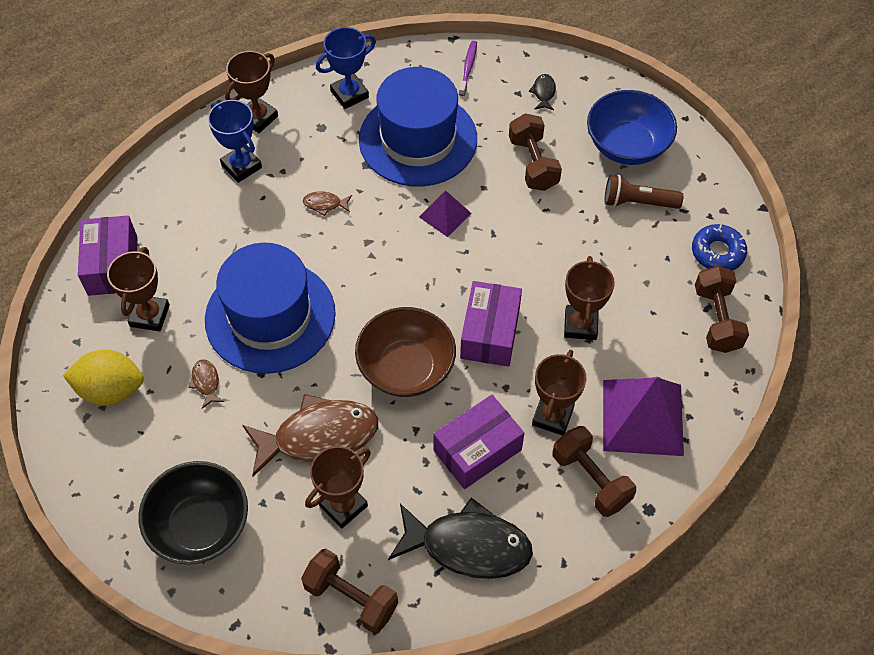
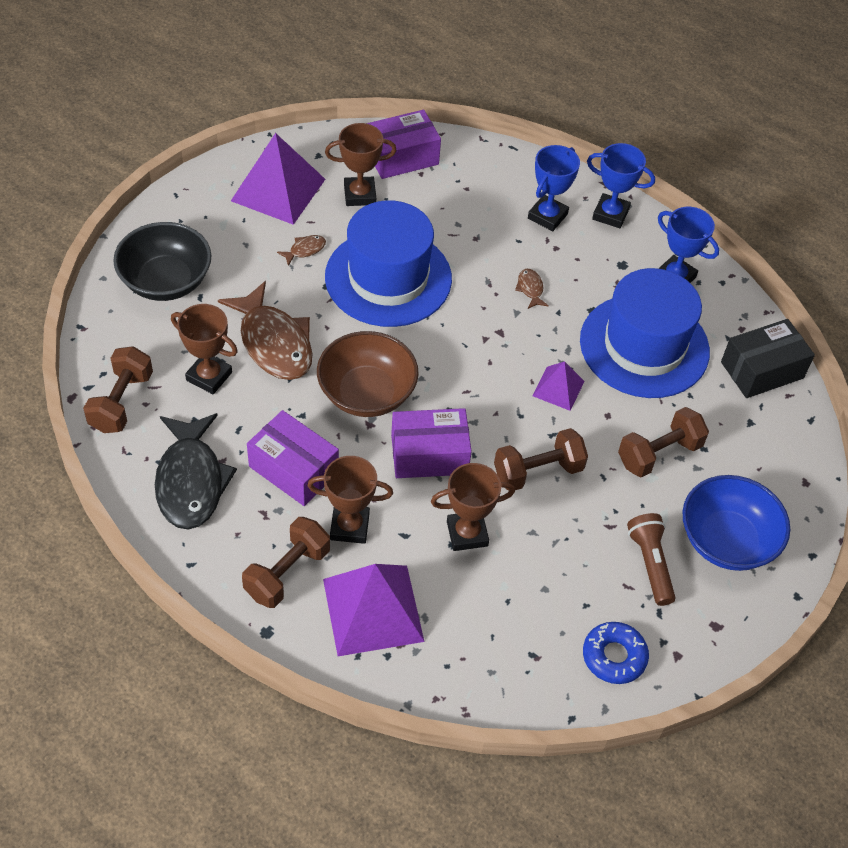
camera: 70 degrees right, 5 degrees down
(111, 390) = (278, 189): yellow lemon -> purple pyramid
(258, 118) = (610, 214): brown trophy -> blue trophy
(468, 68) = (762, 370): purple toothbrush -> black box
(543, 92) = (763, 446): black fish -> none
(717, 319) = (521, 667): brown dumbbell -> brown dumbbell (538, 471)

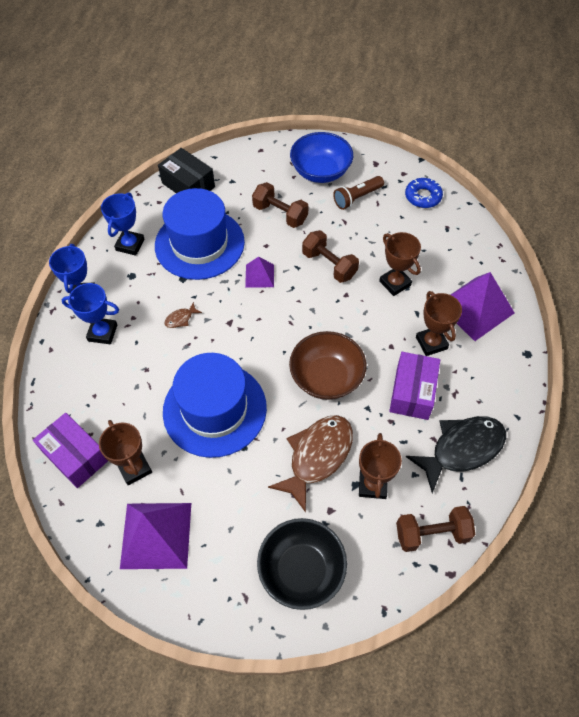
camera: 110 degrees left, 5 degrees up
(287, 573) = (484, 361): brown dumbbell -> none
(305, 250) = (215, 480): brown fish -> none
(429, 454) = (352, 323): purple box -> none

